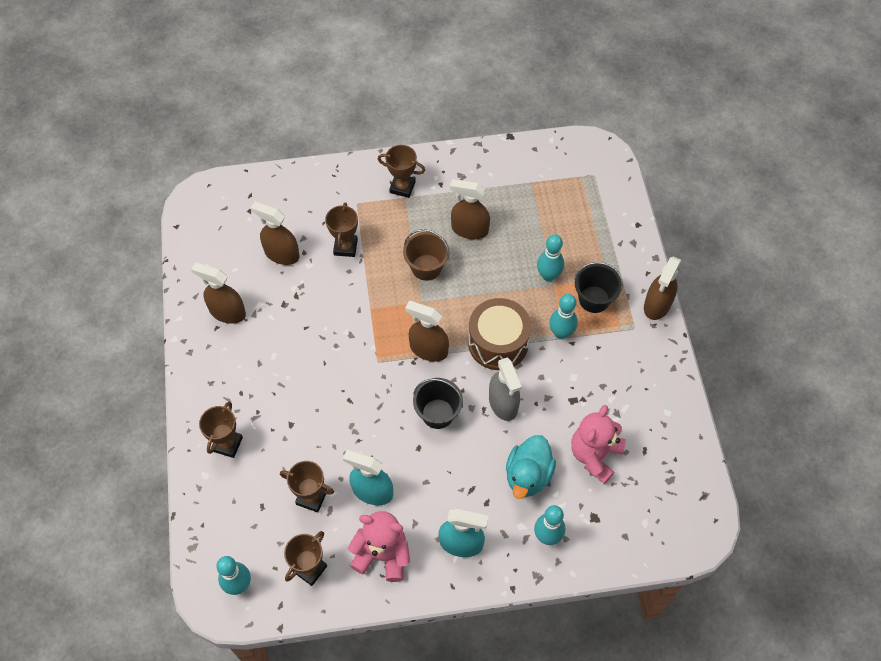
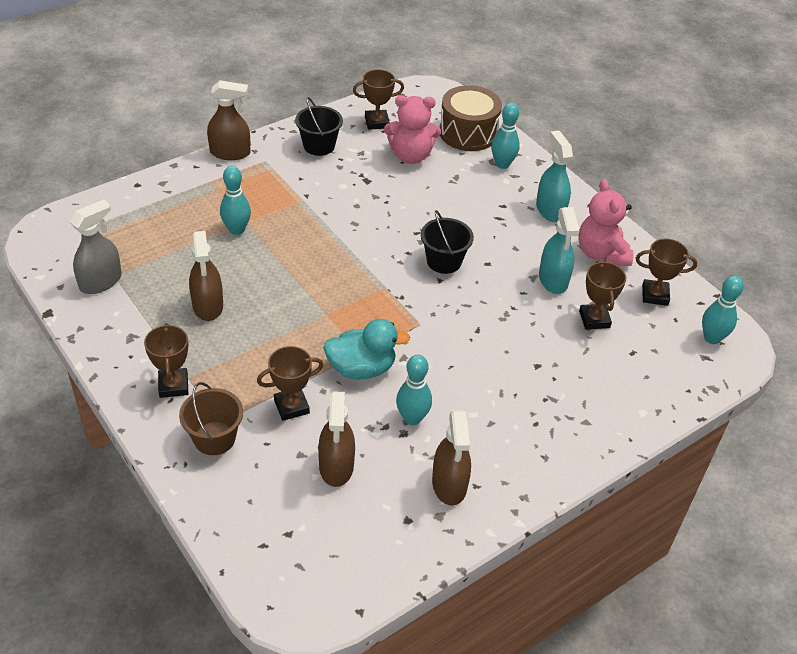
camera: 120 degrees left, 15 degrees down
(227, 444) = (598, 408): brown trophy -> brown trophy (377, 122)
(426, 267) = (279, 325): brown bucket -> brown bucket (214, 438)
(428, 349) = (379, 290): brown spray bottle -> none
(498, 343) = (338, 243): brown drum -> brown drum (468, 133)
(503, 403) = (401, 222): grey spray bottle -> grey spray bottle (101, 281)
(528, 475) = (459, 188): turquoise duck -> turquoise duck (361, 368)
(561, 333) = (300, 204): turquoise bowling pin -> turquoise bowling pin (412, 418)
(594, 299) = (247, 193): black bucket -> black bucket (319, 146)

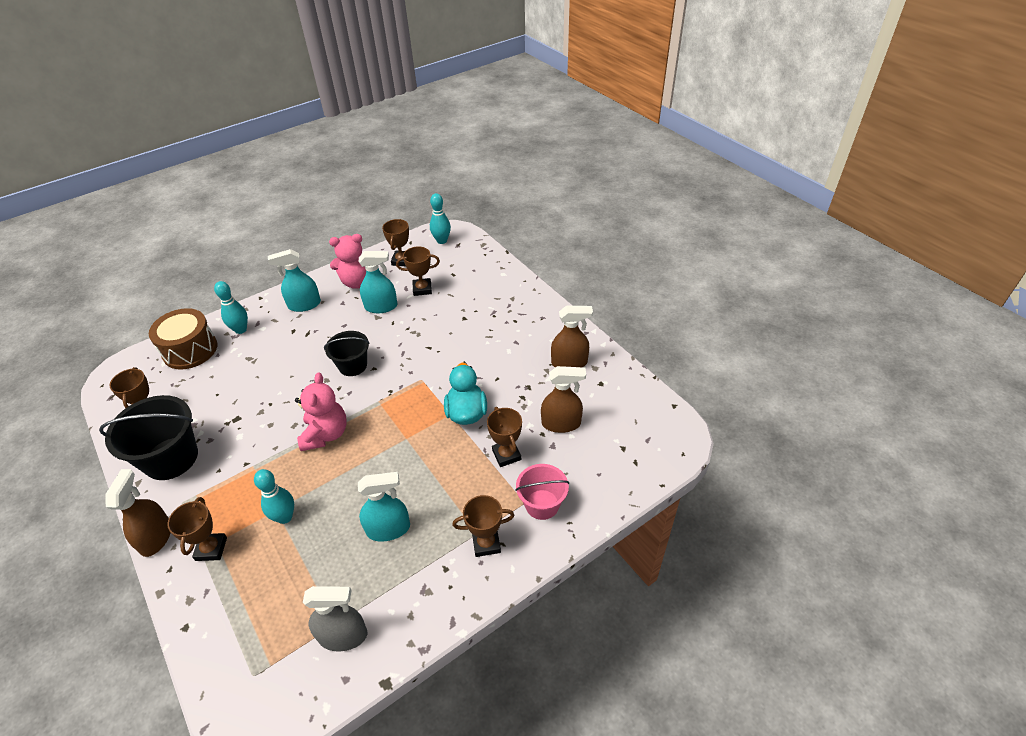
camera: 85 degrees left, 0 degrees up
(101, 281) = (343, 636): grey spray bottle -> grey spray bottle turned 135 degrees clockwise
(208, 306) = (388, 529): brown spray bottle -> turquoise spray bottle
(211, 187) = (211, 549): none -> brown trophy
(214, 438) = (542, 504): brown bucket -> pink bucket
(319, 146) = (171, 458): black bucket -> black bucket, size x1.63
(411, 156) = (210, 388): pink teddy bear -> pink teddy bear (325, 434)
(412, 418) = (514, 382): turquoise bowling pin -> none

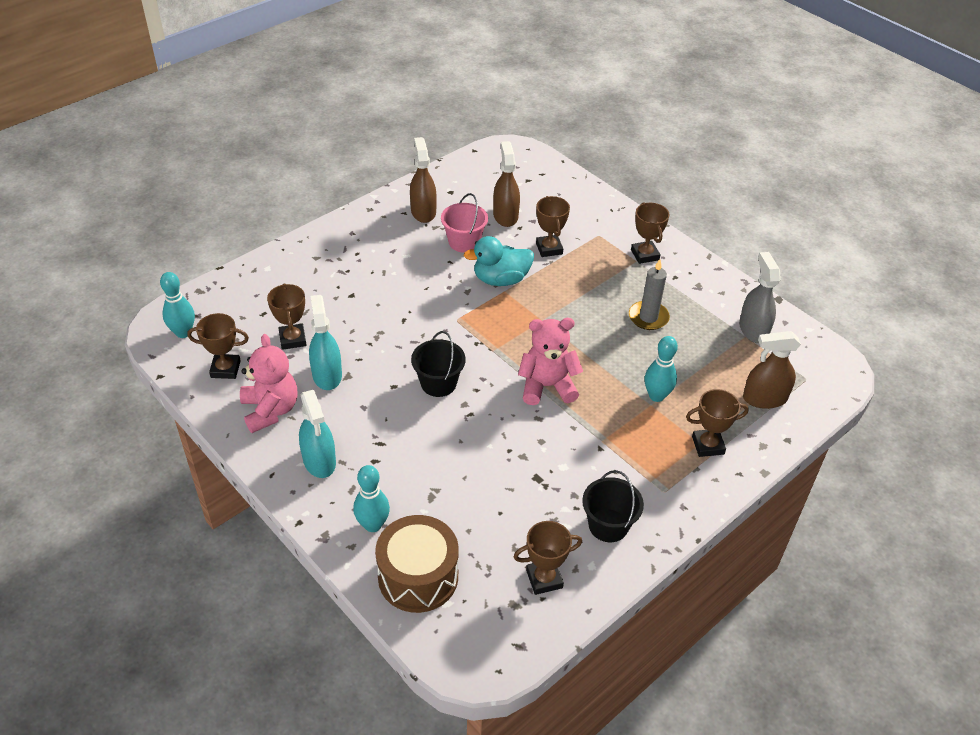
camera: 100 degrees left, 0 degrees up
(156, 537) = (710, 499): brown spray bottle -> brown spray bottle (764, 398)
(171, 458) = (608, 525): black bucket -> black bucket, size x0.61
(388, 529) = (648, 317): turquoise spray bottle -> grey candle
(506, 455) = (549, 248): brown trophy -> brown trophy turned 75 degrees counterclockwise
(542, 504) = (598, 225): pink bucket -> pink bucket (464, 242)

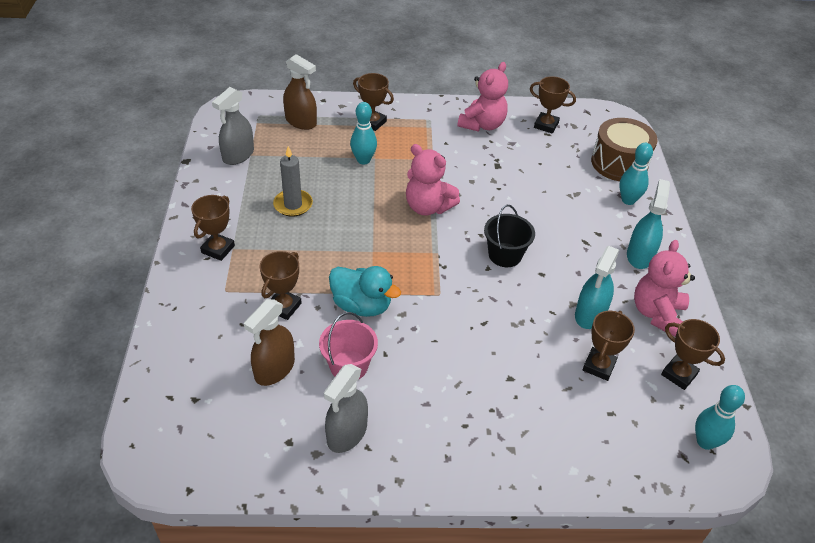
camera: 140 degrees left, 0 degrees up
(423, 212) = (347, 433): brown spray bottle -> grey spray bottle
(608, 525) = (482, 125): black bucket -> pink teddy bear

